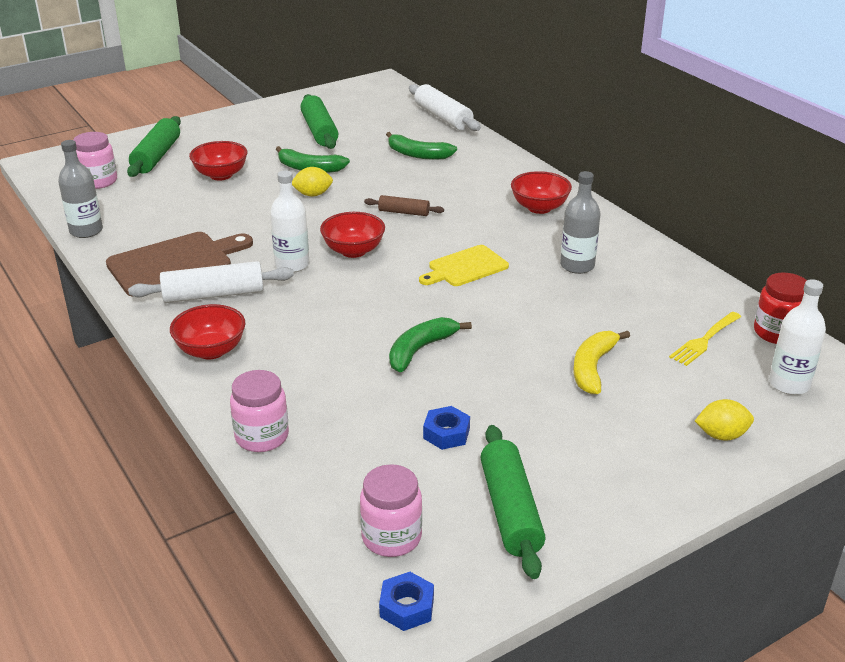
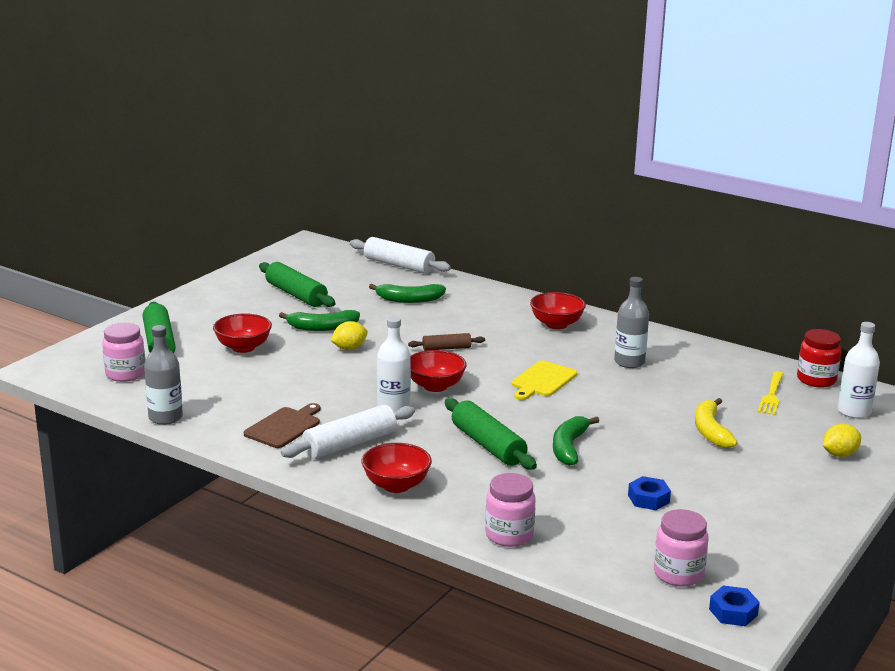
camera: 25 degrees left, 10 degrees down
(174, 263) = (284, 427): brown cutting board -> brown cutting board, size x0.64
(510, 510) = (744, 536): green rolling pin -> green rolling pin (488, 445)

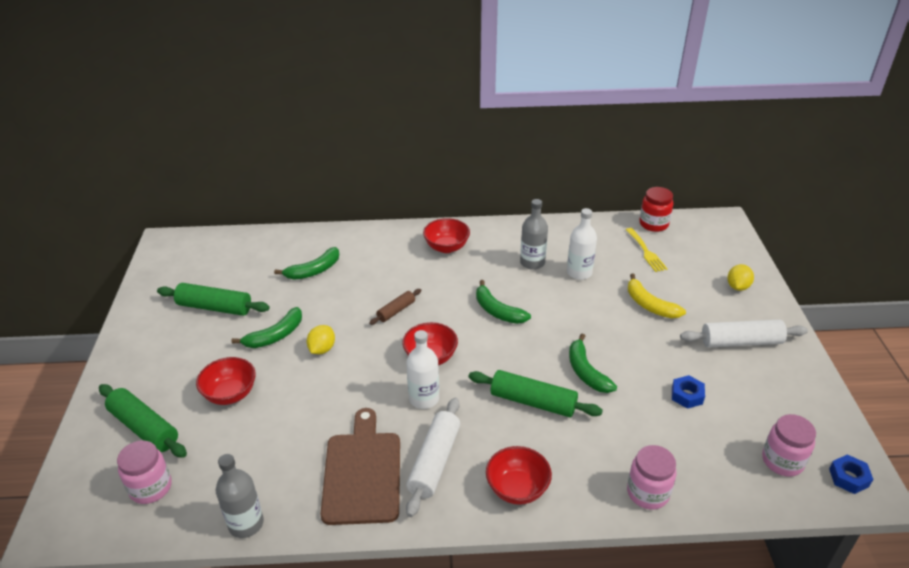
camera: 35 degrees left, 15 degrees up
(284, 427) = (362, 472): brown cutting board -> brown cutting board, size x1.57
(399, 265) = (267, 236): white rolling pin -> white rolling pin (741, 342)
(542, 380) = (497, 311): yellow cutting board -> green banana
(854, 412) = (703, 243): white bottle -> white bottle (579, 272)

